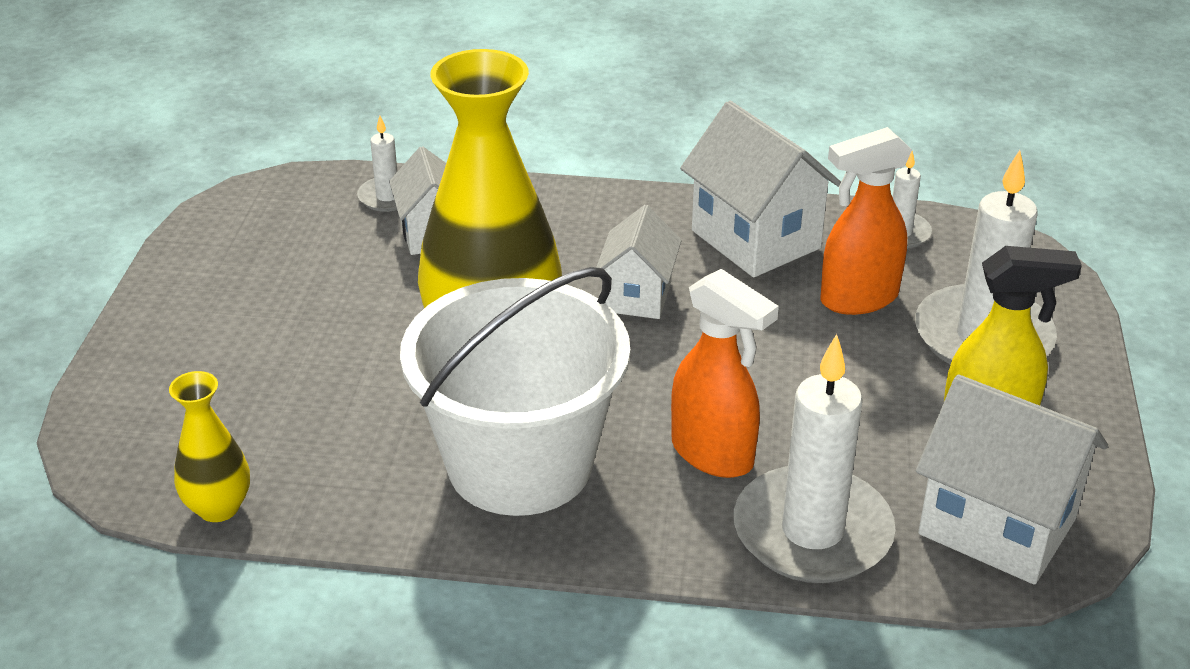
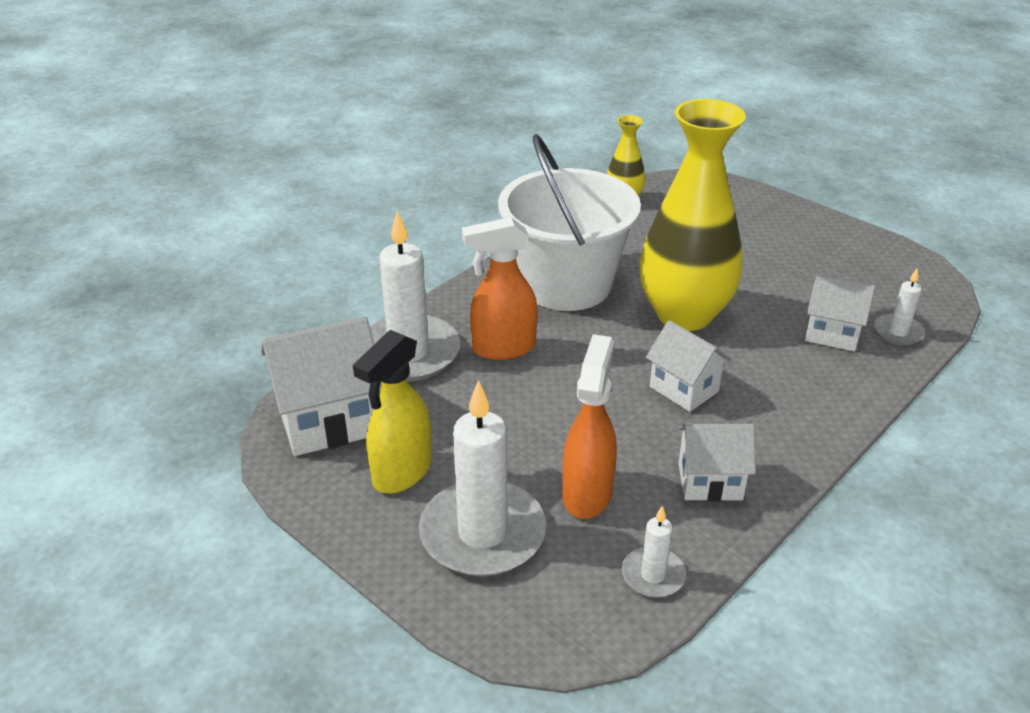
camera: 125 degrees right, 0 degrees up
(755, 239) = (710, 482): white house -> white house, size x0.62

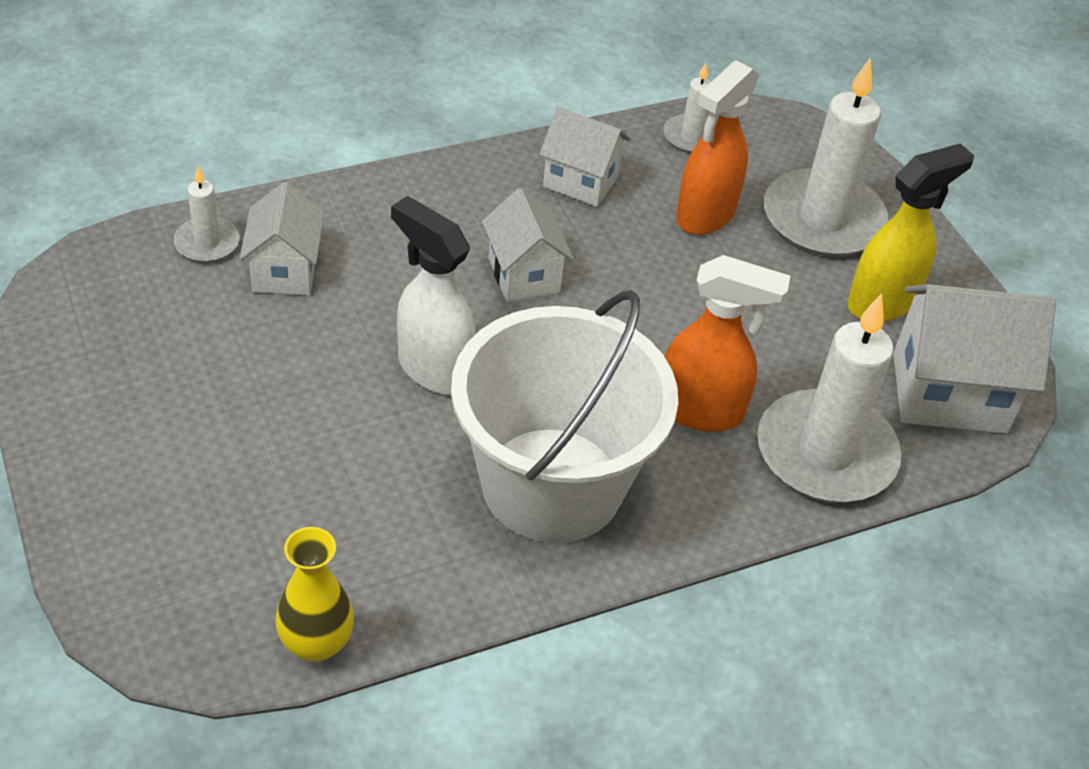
camera: 160 degrees left, 10 degrees up
(684, 314) = (433, 369): yellow vase -> white spray bottle
(832, 334) = (285, 271): white house -> white house turned 45 degrees clockwise

